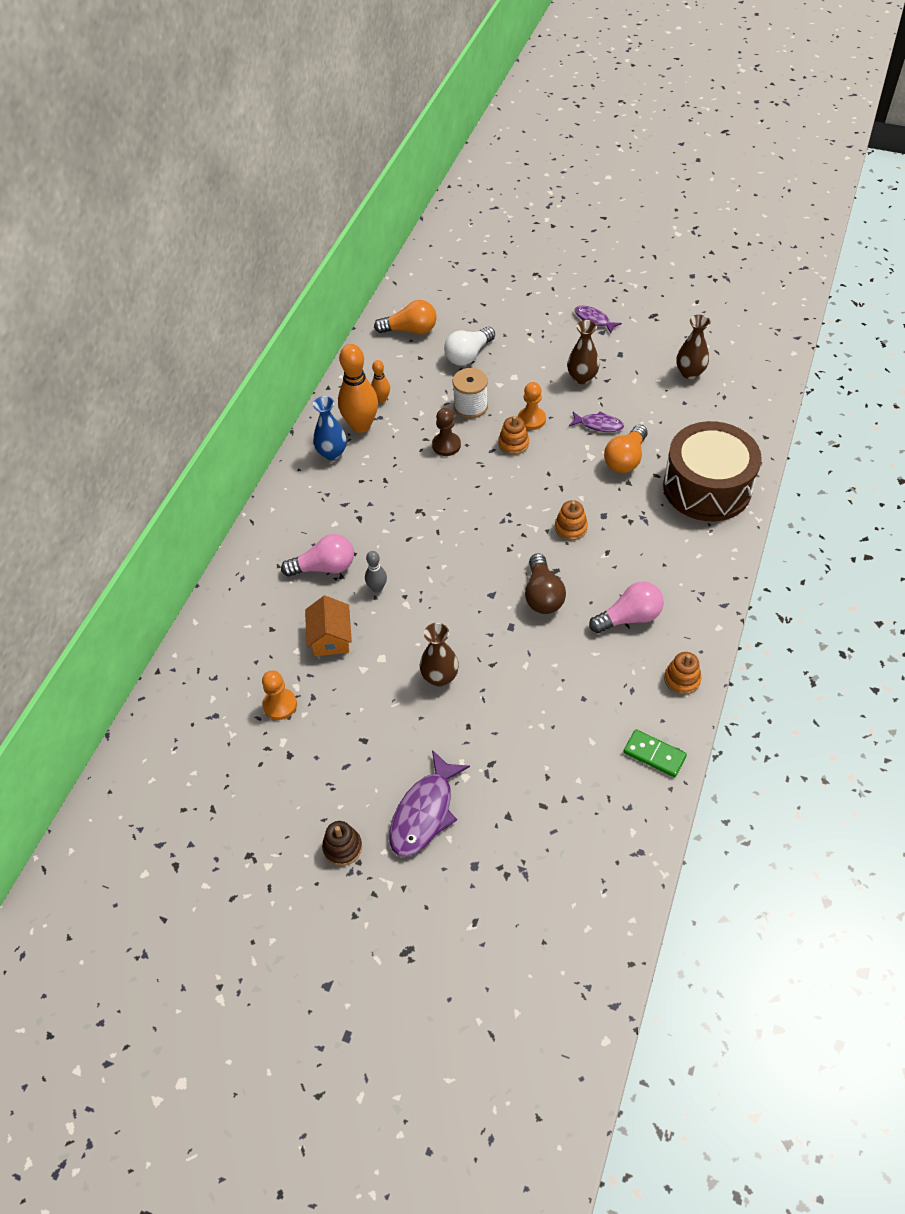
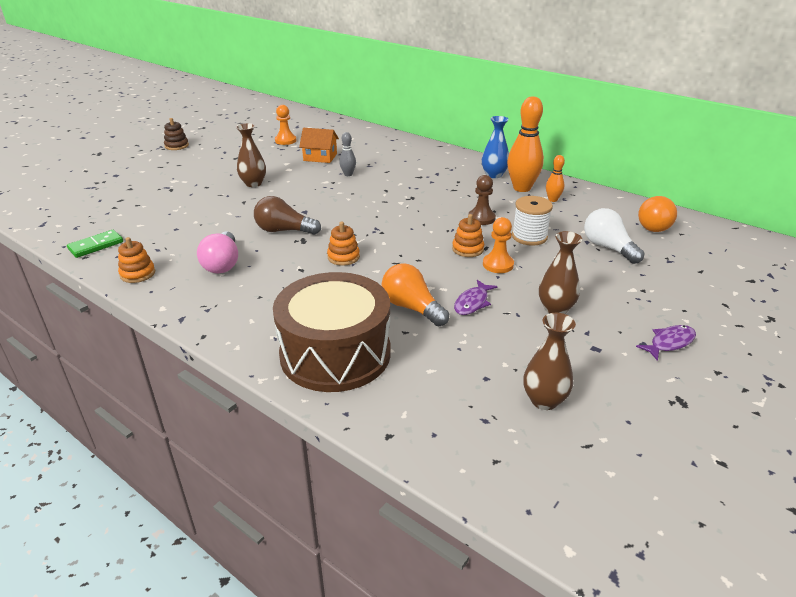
camera: 105 degrees right, 20 degrees down
(324, 567) = (381, 161): pink light bulb -> none
(425, 812) = (166, 167): purple fish -> none

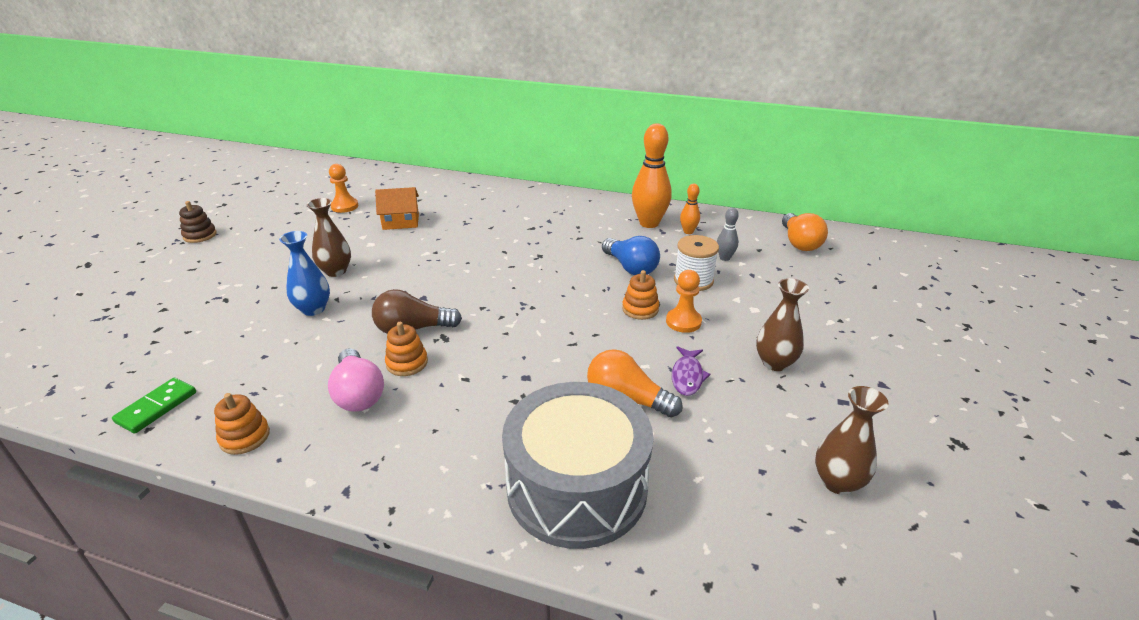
camera: 20 degrees left, 0 degrees up
(335, 353) = (577, 487): brown drum -> grey drum
(343, 257) = (507, 350): orange stacking toy -> orange stacking toy (407, 363)
(348, 174) = (448, 239): grey bowling pin -> grey bowling pin (725, 258)
(481, 218) = (630, 267): brown pawn -> blue light bulb
(494, 175) = (610, 212): blue vase -> blue vase (313, 309)
(608, 248) = (777, 278): white light bulb -> none
(669, 343) = (903, 376): purple fish -> none

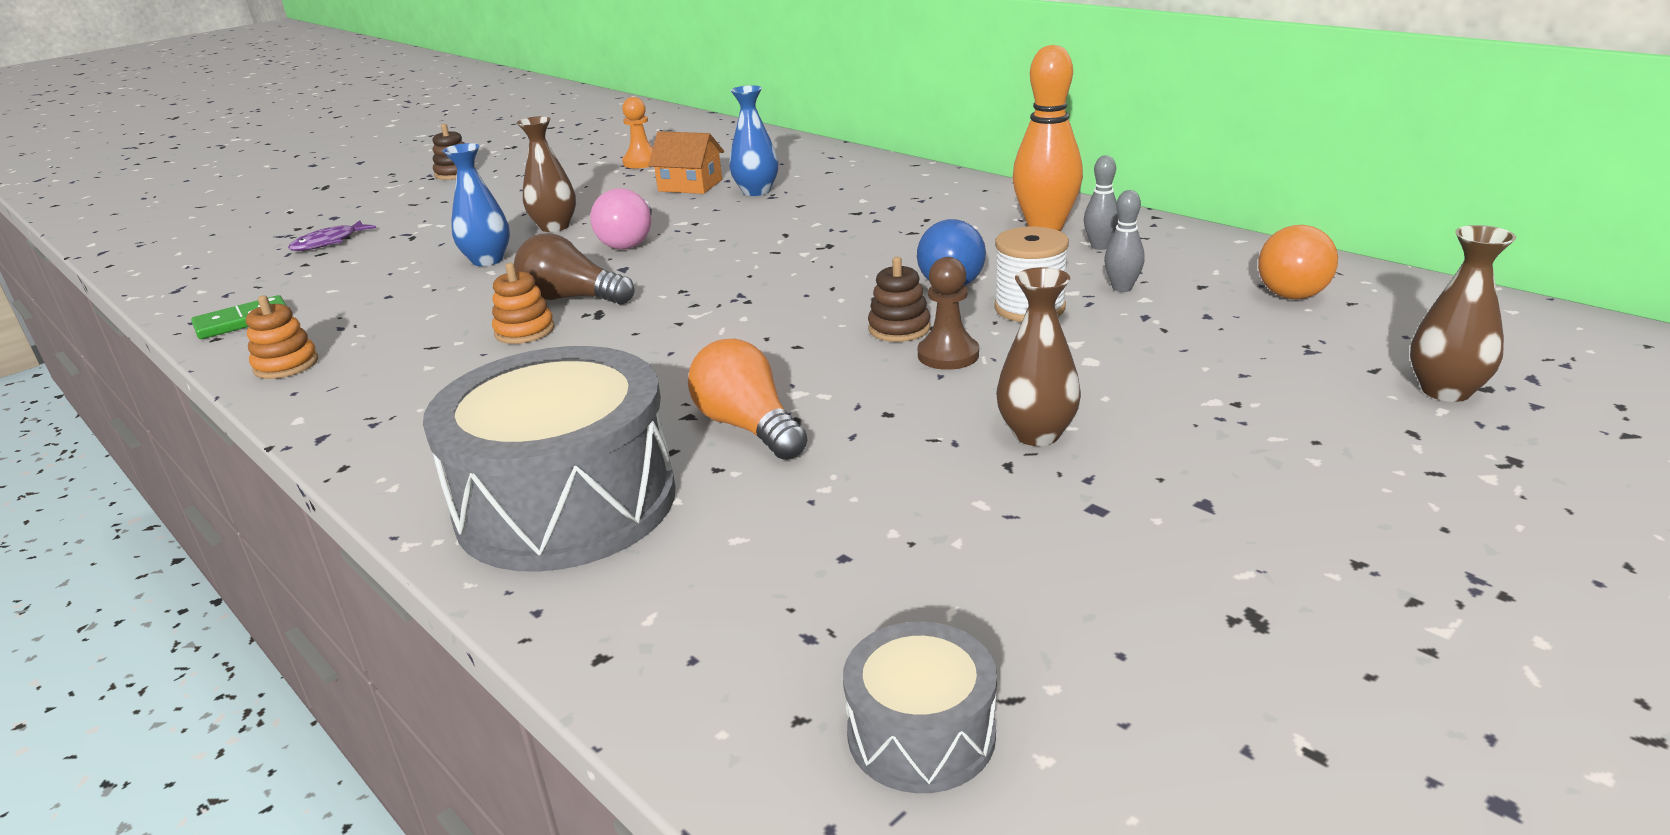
camera: 30 degrees right, 5 degrees down
(358, 394) = (438, 350): pink light bulb -> pink light bulb (630, 240)
(451, 220) = (756, 191): none -> blue vase
(640, 309) = (899, 328): orange stacking toy -> brown stacking toy
(683, 322) = (948, 355): orange pawn -> brown pawn
(687, 376) = (871, 420): purple fish -> purple fish (329, 242)
(688, 232) = (1100, 246): orange bowling pin -> grey bowling pin
(837, 482) = (948, 604): brown vase -> brown vase (1445, 391)
(899, 563) = (921, 734): none -> grey drum

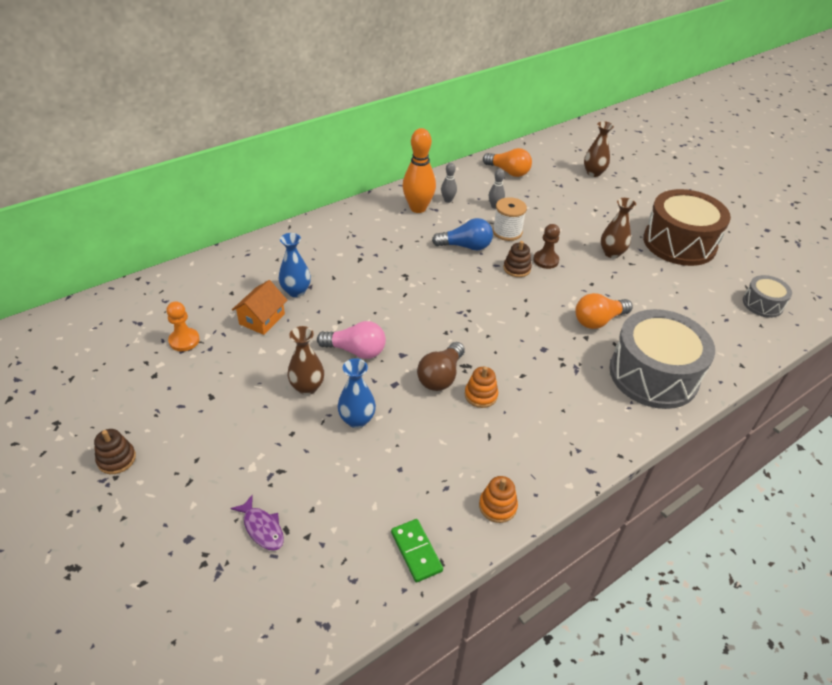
camera: 85 degrees left, 15 degrees up
(1181, 549) = (679, 243): none -> brown drum

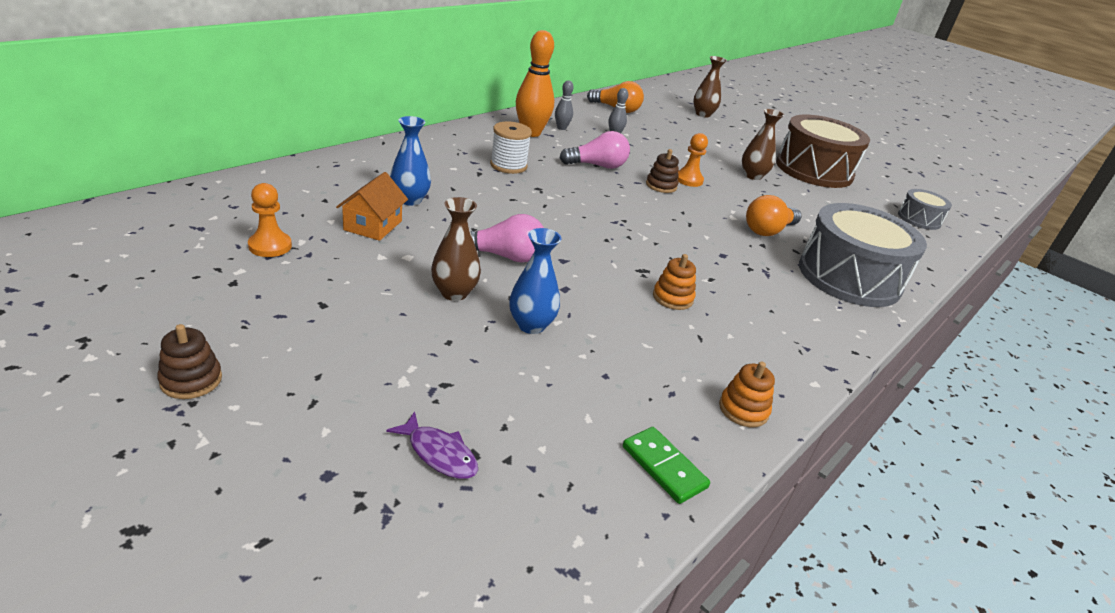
camera: 15 degrees left, 10 degrees down
(441, 376) = (618, 280): brown light bulb -> none
(465, 246) = (597, 166): blue light bulb -> pink light bulb
(507, 232) = (637, 156): white spool -> white spool (508, 165)
(546, 260) = (688, 180): brown pawn -> orange pawn

